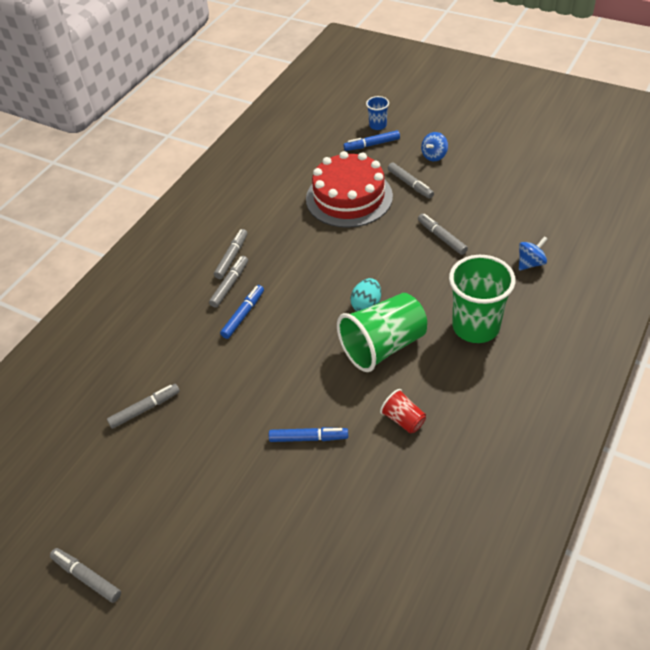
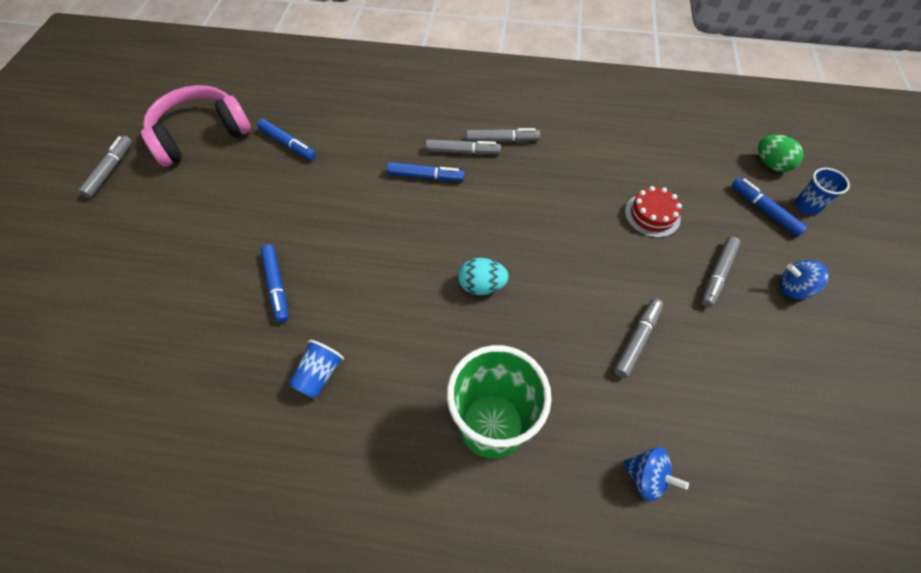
camera: 65 degrees right, 10 degrees up
(86, 484) = (201, 135): none -> pink headphones
(145, 409) = (288, 144): grey marker -> blue marker
(336, 127) = (771, 164): none -> green egg
(349, 197) = (652, 215): red cake -> red cake, size x0.48
(383, 346) = (423, 322): green cup -> none
(403, 419) = (319, 375): red cup -> blue cup

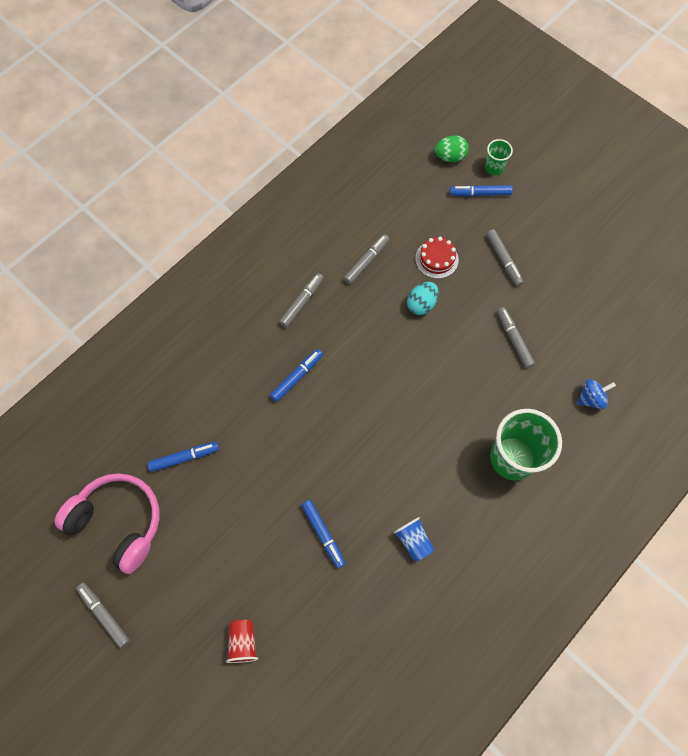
camera: 55 degrees left, 10 degrees up
(127, 282) = (243, 642): none -> red cup
(201, 135) = (118, 522): pink headphones -> pink headphones turned 120 degrees clockwise
(277, 286) = (323, 534): blue marker -> blue marker turned 45 degrees clockwise
(462, 152) = (292, 336): grey marker -> grey marker (366, 261)
(481, 286) = (416, 401): turquoise egg -> turquoise egg (421, 304)
(793, 288) = (540, 228): blue spinning top -> none
(807, 206) = (494, 168): blue cup -> green cup

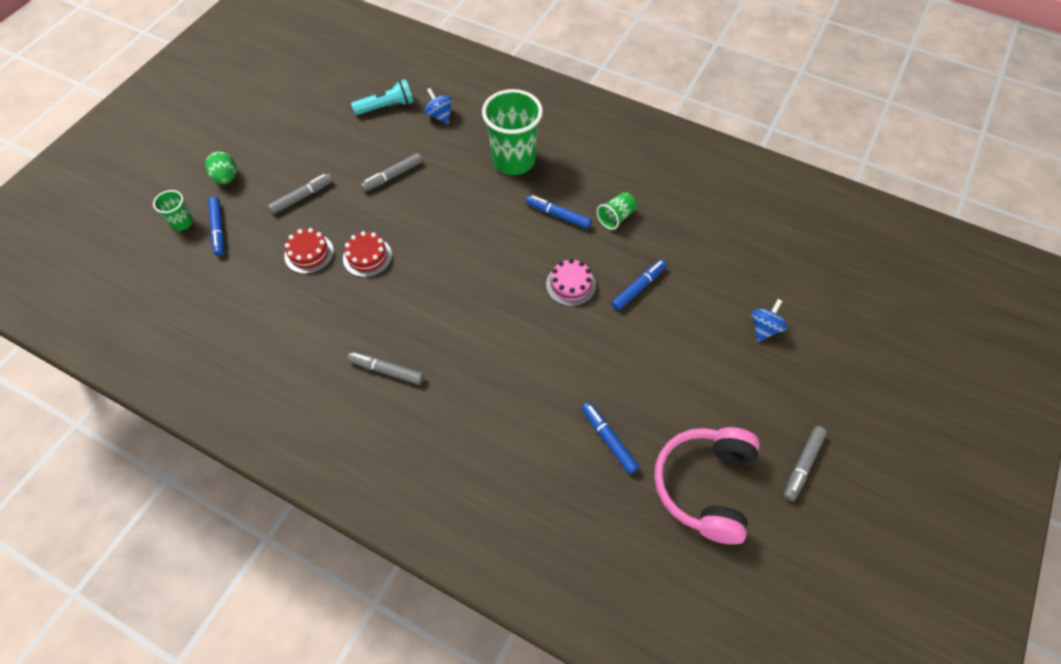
camera: 105 degrees left, 10 degrees down
(243, 642) = (764, 328): red cup -> blue spinning top
(297, 377) = (480, 352): blue marker -> blue marker (558, 215)
(344, 471) = (570, 285): none -> pink cake
(366, 261) = (321, 318): grey marker -> none
(413, 541) = (616, 217): blue cup -> green cup
(421, 304) = (367, 257): turquoise egg -> red cake
(450, 157) = (167, 265): green egg -> green egg (226, 178)
(613, 349) = (386, 106): none -> turquoise flashlight

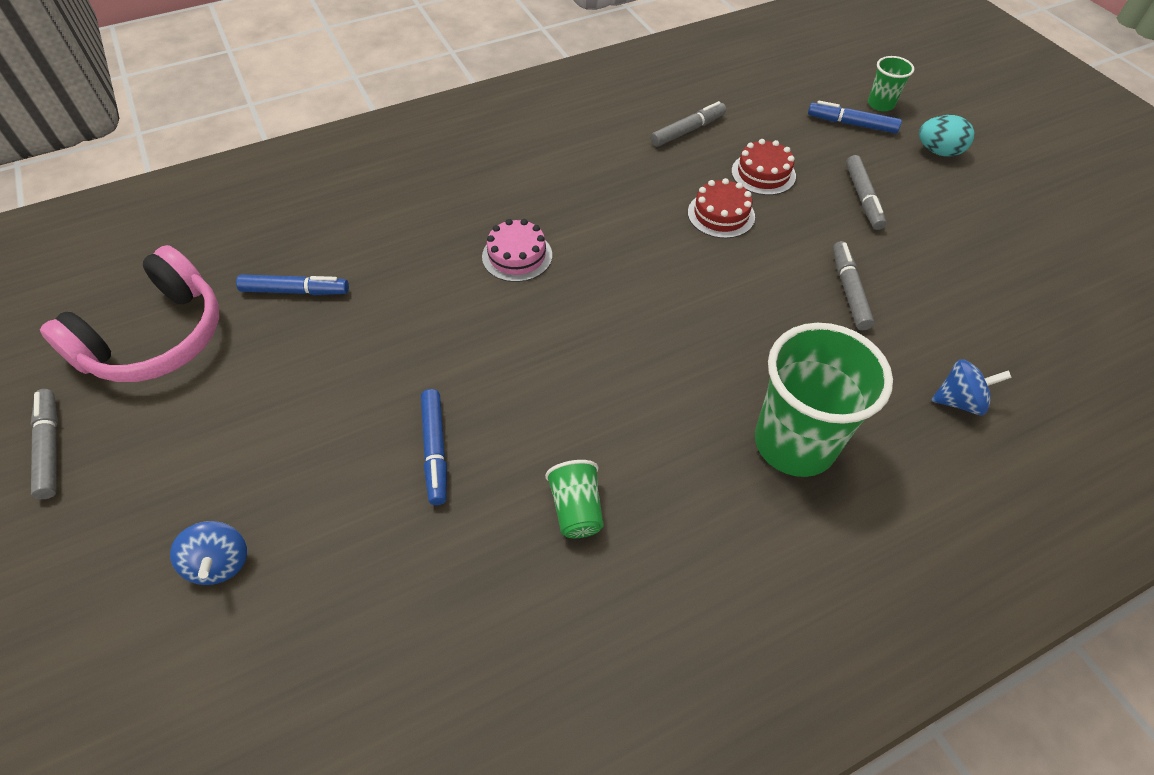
camera: 125 degrees right, 5 degrees down
(226, 178) = (938, 152): green egg -> turquoise egg
(386, 106) = (1014, 346): turquoise flashlight -> none
(386, 370) = (553, 171): grey marker -> grey marker (688, 130)
(558, 215) = (640, 435): blue marker -> none
(570, 285) = (512, 377): pink cake -> pink cake (517, 256)
(705, 486) = (156, 338): pink headphones -> pink headphones turned 75 degrees clockwise

